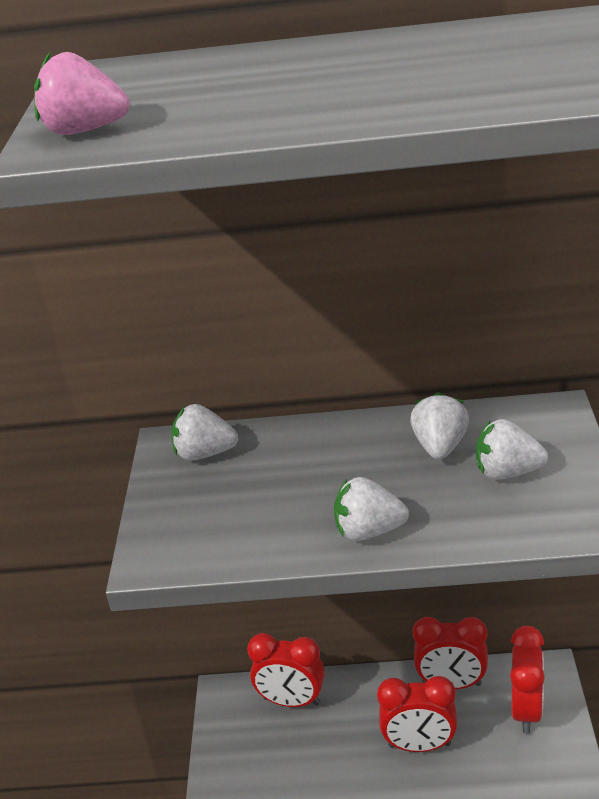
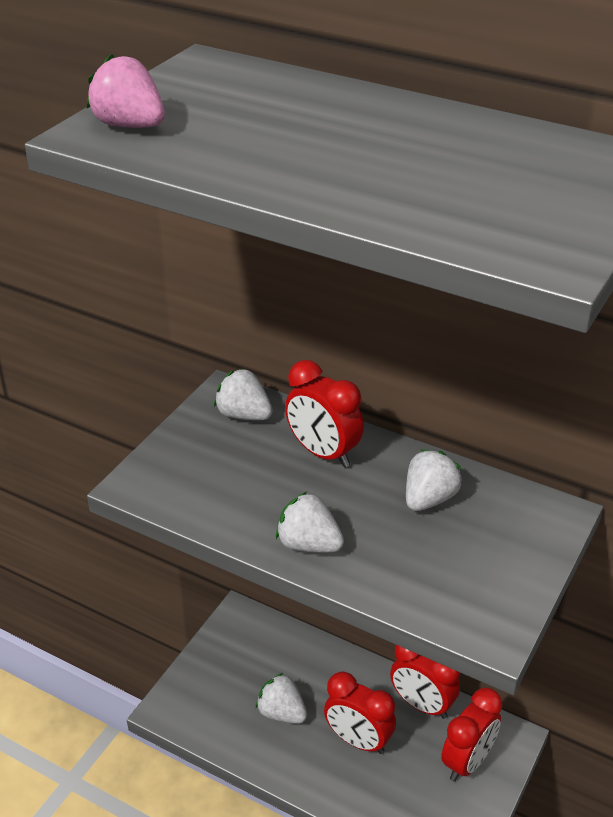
camera: 25 degrees right, 5 degrees up
(291, 701) = (285, 649): red clock -> red clock (323, 453)
(507, 472) = (463, 549): white strawberry -> white strawberry (281, 712)

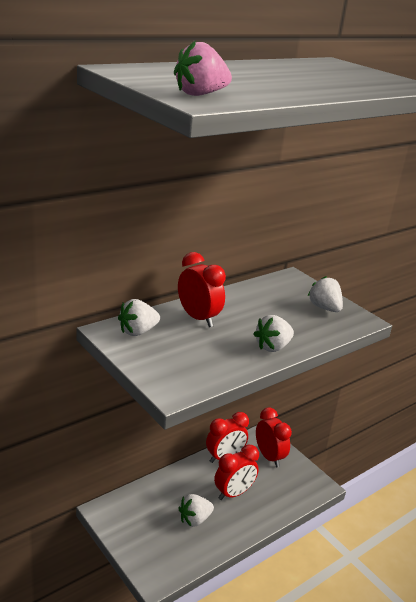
camera: 70 degrees left, 10 degrees down
(323, 453) = (198, 318): red clock -> red clock turned 105 degrees counterclockwise
(429, 499) = (260, 302): white strawberry -> white strawberry (324, 308)

